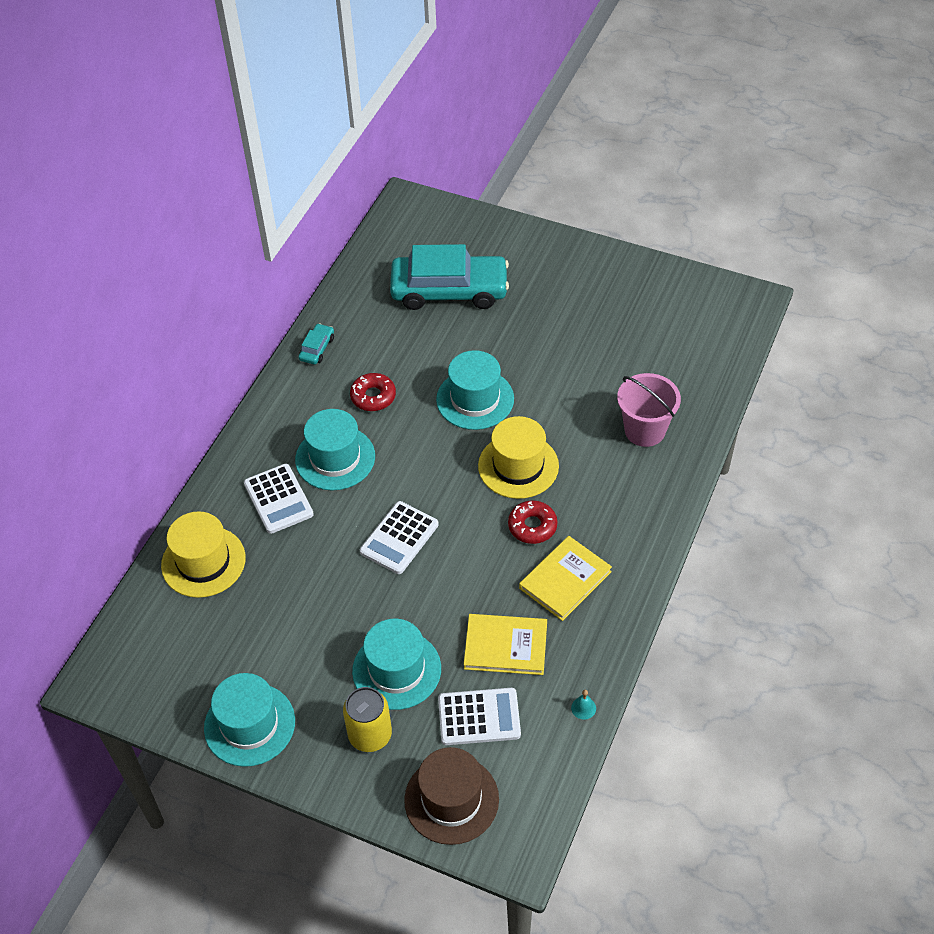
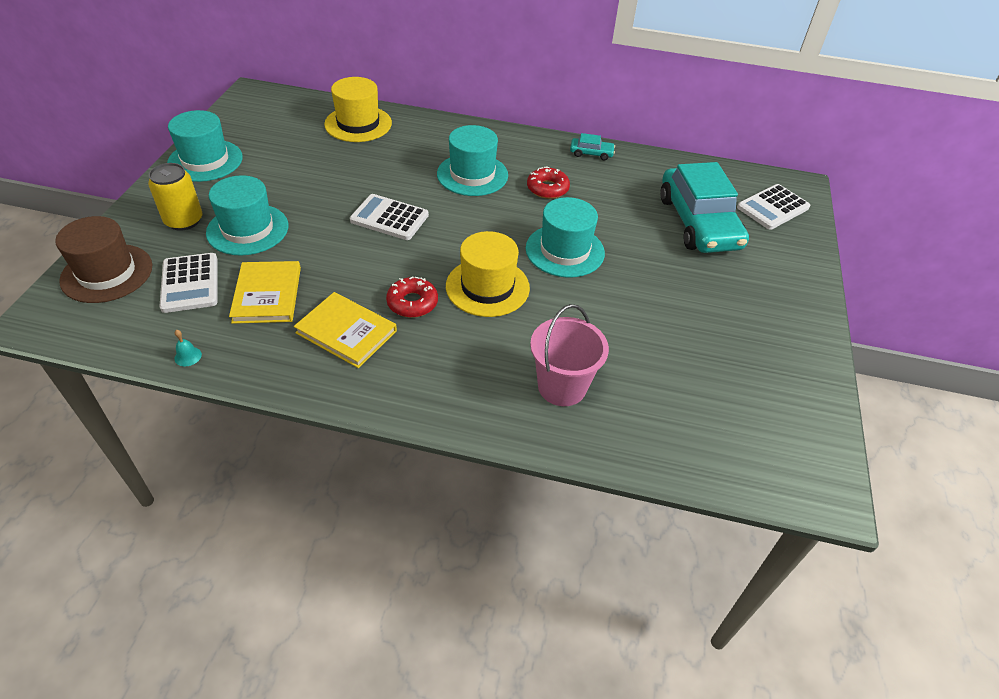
camera: 75 degrees right, 5 degrees down
(278, 499) = (423, 151): white calculator -> white calculator (772, 207)

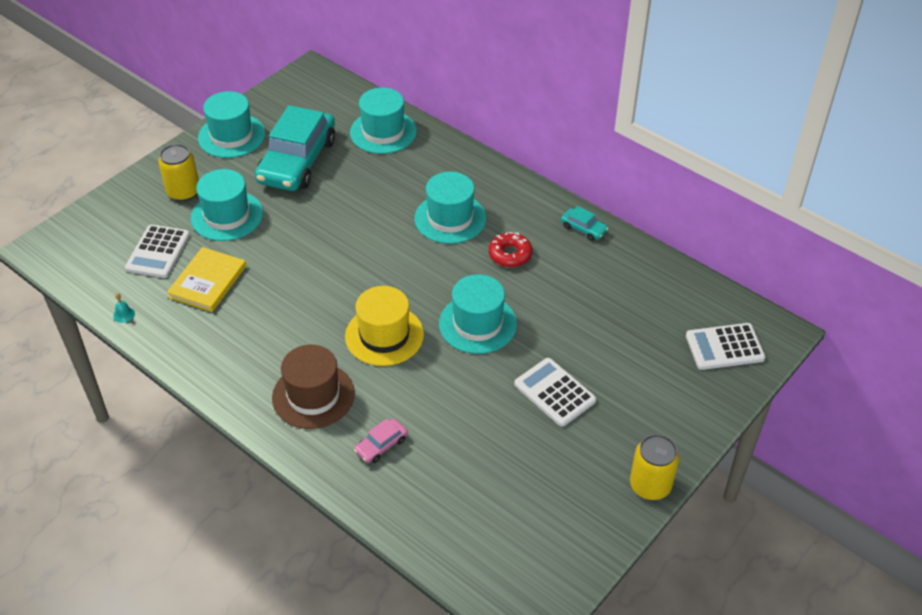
camera: 30 degrees right, 0 degrees up
(107, 273) = (105, 223): brown hat -> brown hat (313, 395)
(346, 332) = (246, 335): yellow book -> none
(358, 124) = (383, 132): yellow hat -> turquoise hat
(389, 218) = (347, 241): white calculator -> white calculator (554, 392)
(412, 303) = (313, 328): red donut -> none
(562, 386) = (381, 445): pink bucket -> pink car
(698, 222) = (631, 337): turquoise car -> turquoise car (297, 161)
(816, 332) = (650, 485): none -> yellow can

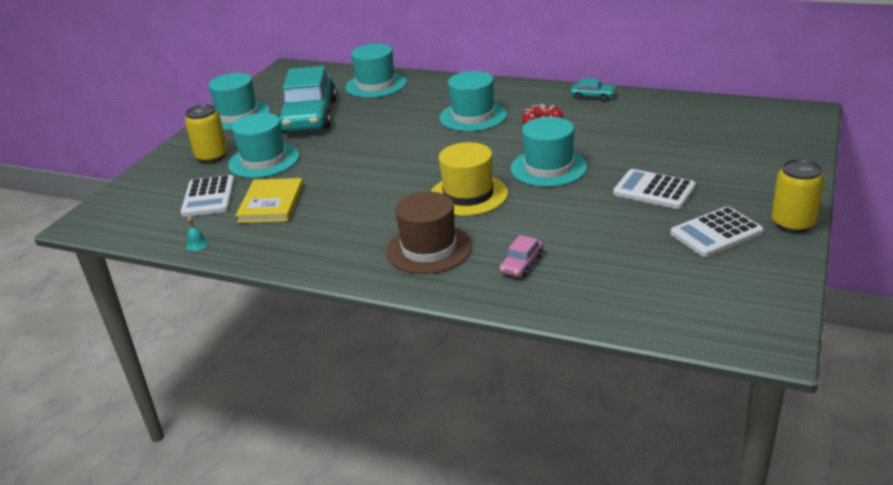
camera: 15 degrees left, 15 degrees down
(724, 347) = (772, 130): white calculator -> white calculator (716, 233)

